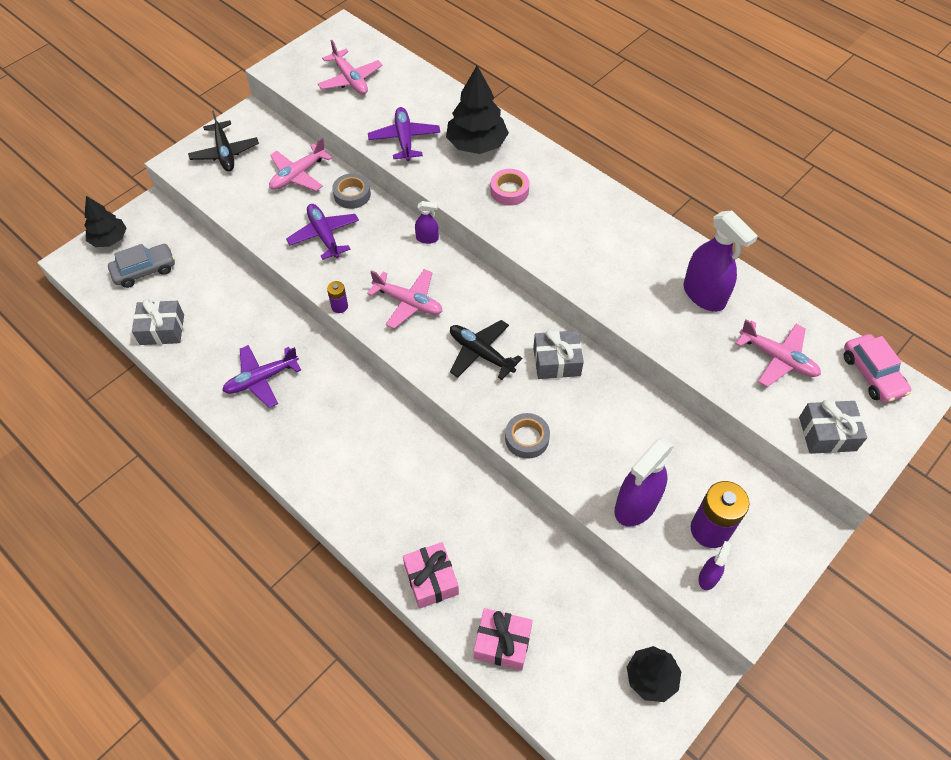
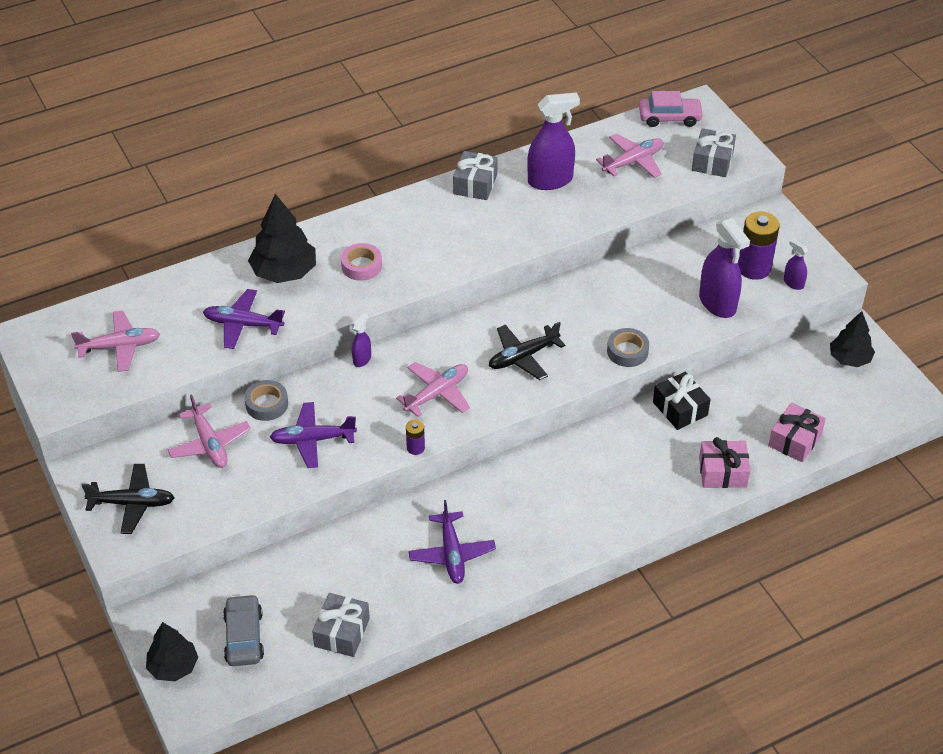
camera: 70 degrees left, 10 degrees down
(501, 517) = (680, 409): none -> black gift
(556, 361) = (555, 308): grey gift -> grey gift (475, 184)

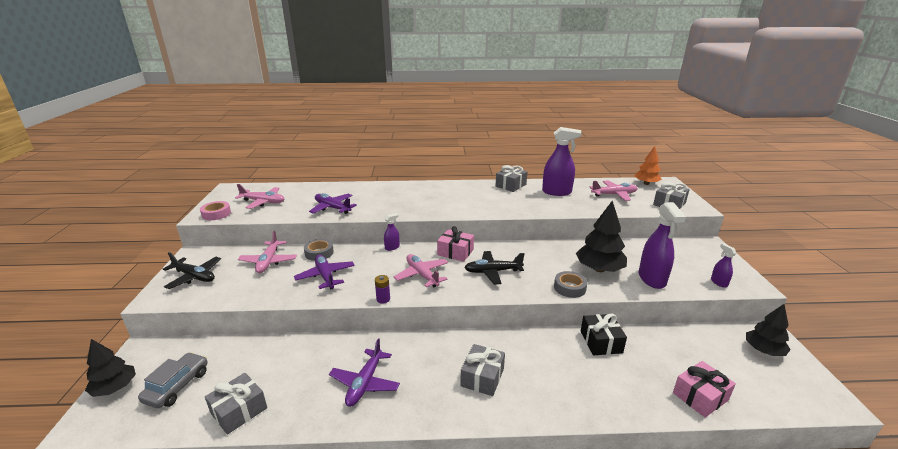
camera: 25 degrees right, 20 degrees down
(284, 272) = (376, 194): black tree -> black tree (599, 269)
(313, 440) = (325, 276): purple plane -> purple plane turned 45 degrees clockwise
(361, 266) = (419, 201): pink tape -> pink tape (216, 214)
(437, 394) = (422, 275): pink plane -> pink plane turned 105 degrees counterclockwise
(572, 500) = (482, 377): none -> grey gift
(670, 118) = (646, 183): pink car -> orange tree
(722, 472) = (622, 400): pink gift -> pink gift (455, 252)
(754, 268) = (687, 267): purple battery -> none

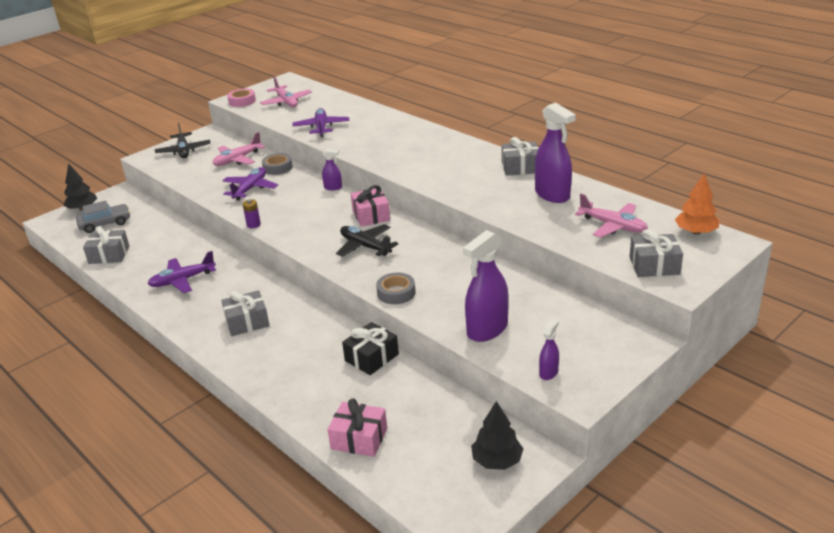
camera: 50 degrees right, 5 degrees up
(422, 275) = (310, 221): pink plane -> none
(599, 269) = (458, 294): black tree -> none

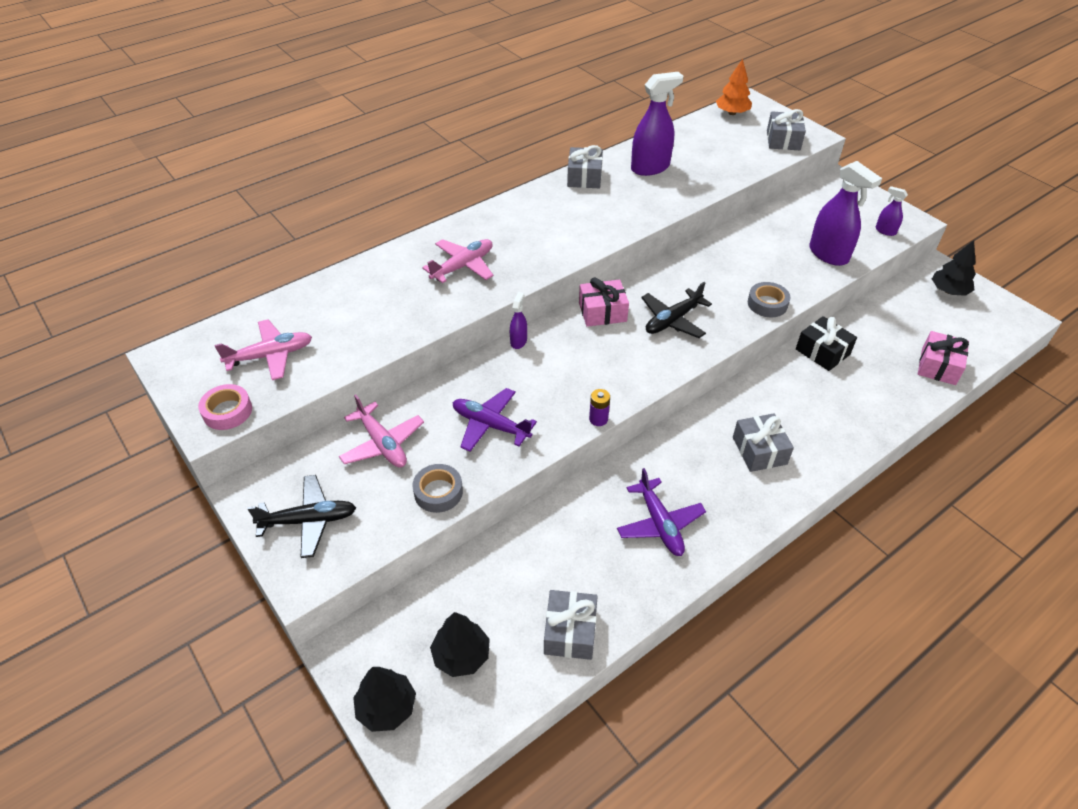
camera: 85 degrees left, 15 degrees up
(105, 224) = (461, 655): grey car -> black tree
(277, 168) = (434, 396): grey tape -> grey tape (438, 492)
(321, 127) = (396, 319): purple plane -> none
(613, 226) = (716, 147): pink plane -> pink plane (463, 266)

